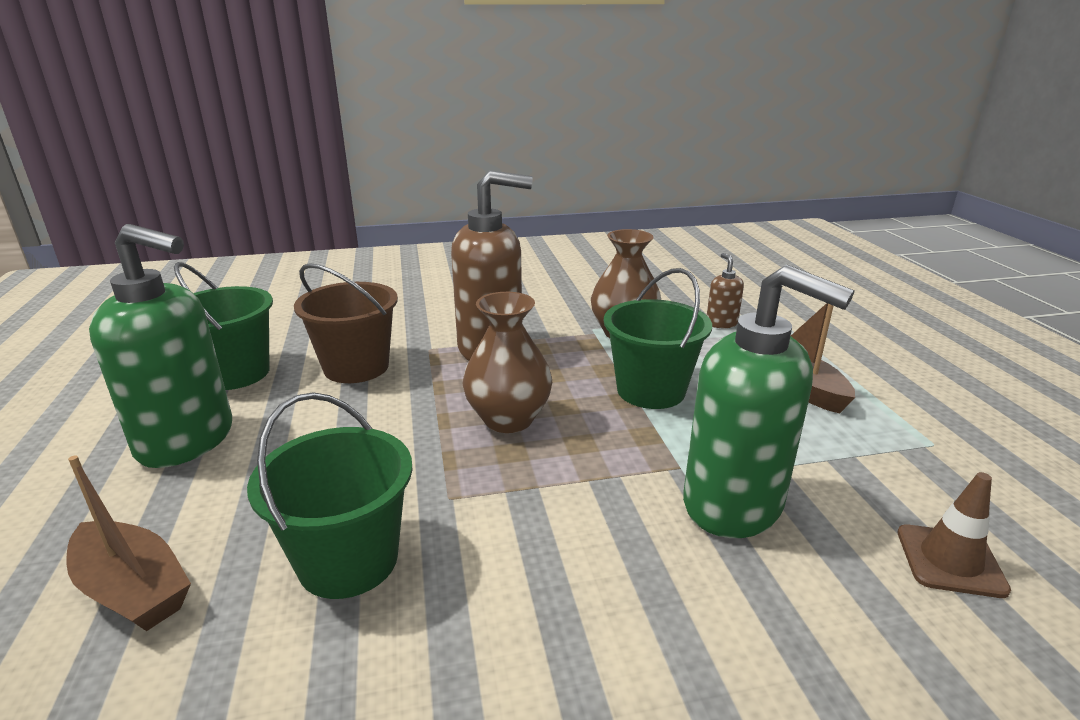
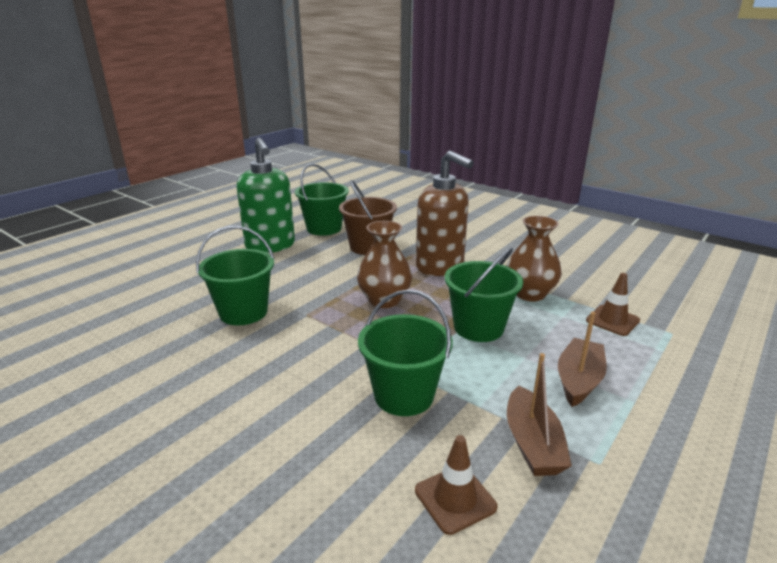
camera: 50 degrees right, 0 degrees up
(133, 589) = (189, 283): brown boat -> brown boat (532, 443)
(721, 323) = (612, 320): brown soap dispenser -> brown traffic cone
(734, 505) = (404, 395): green soap dispenser -> green bucket

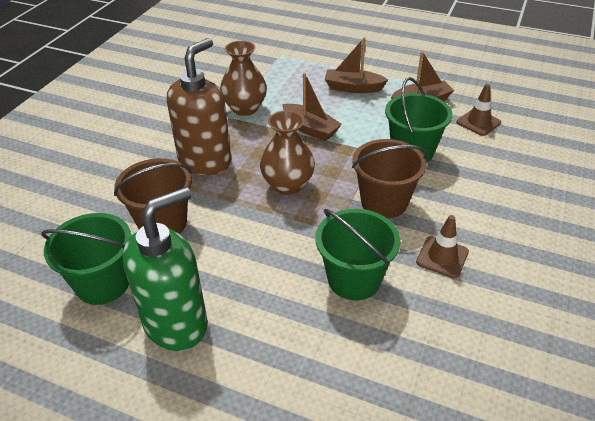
camera: 105 degrees left, 15 degrees up
(324, 350) = (384, 202): none -> brown bucket
(478, 328) = (310, 129): green bucket -> brown boat
(612, 320) = (273, 74): brown traffic cone -> brown traffic cone (442, 257)

